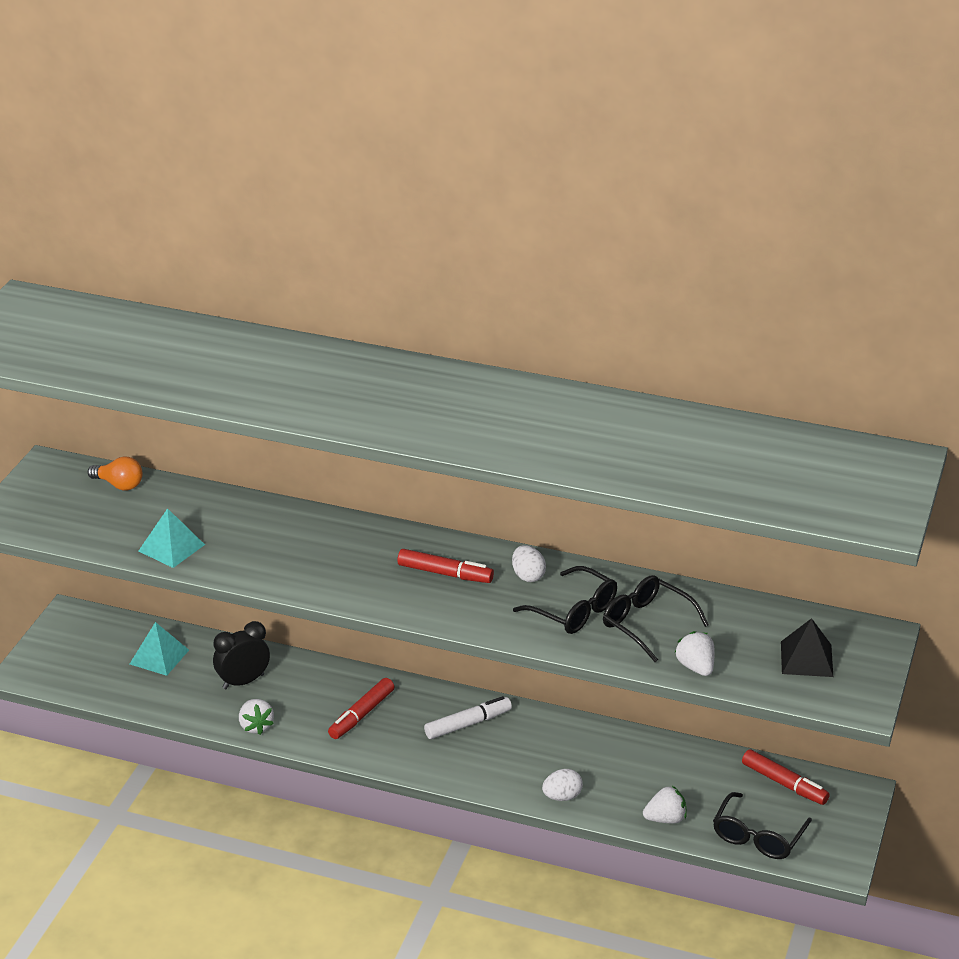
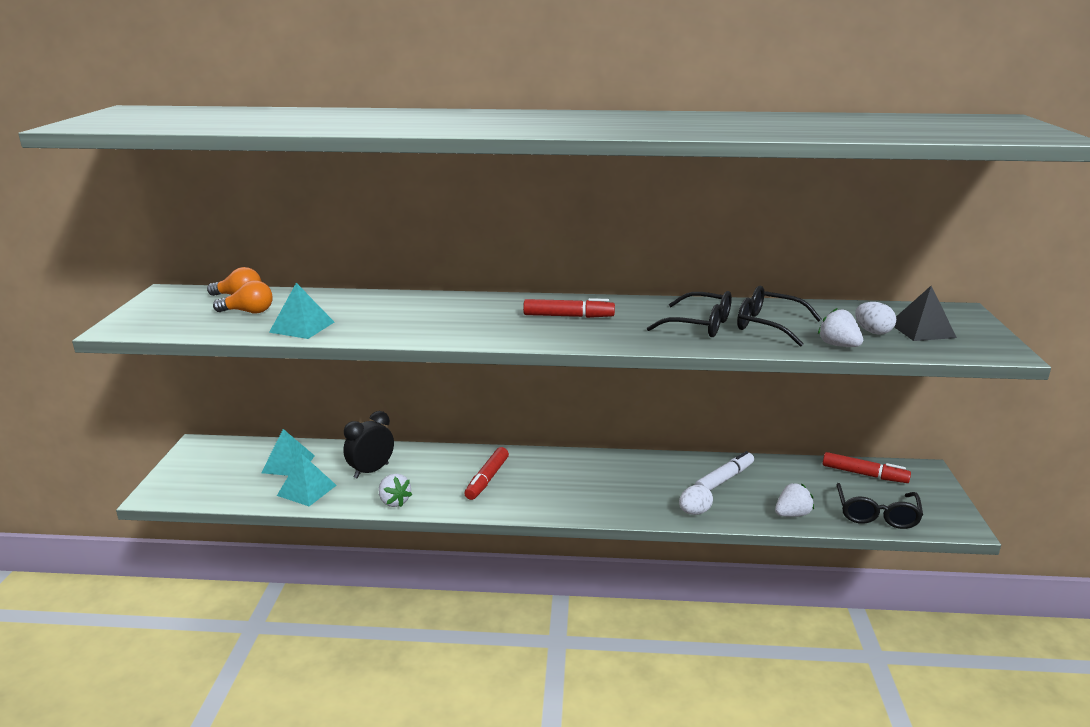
camera: 15 degrees left, 10 degrees down
(124, 513) = (248, 312): none -> orange light bulb
(171, 695) = (307, 490): none -> turquoise pyramid
(467, 724) = (582, 472): white marker -> white marker (724, 479)
(528, 576) = (641, 310): white egg -> white egg (872, 332)

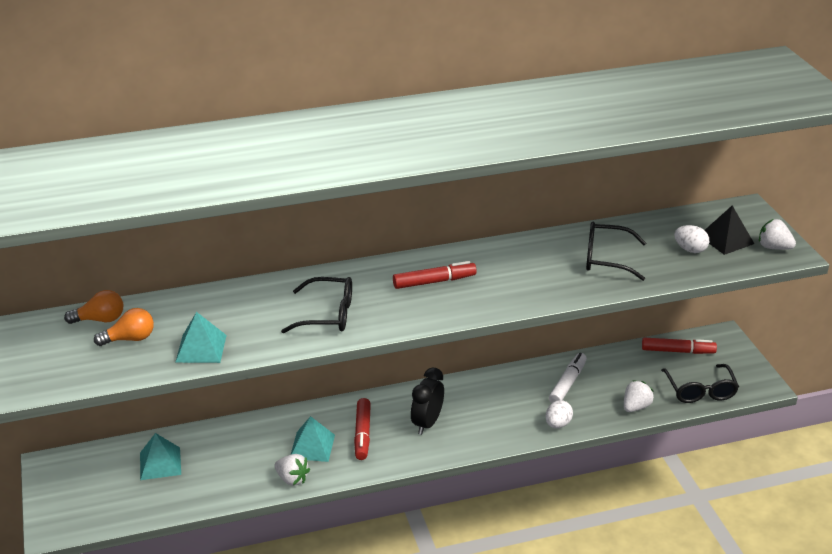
camera: 20 degrees left, 10 degrees up
(307, 490) = (200, 487): turquoise pyramid -> turquoise pyramid (312, 446)
(371, 471) = (248, 451): black clock -> black clock (427, 423)
(699, 325) = (550, 270): black glasses -> black glasses (327, 314)
(838, 345) = (670, 272): white strawberry -> white strawberry (773, 247)

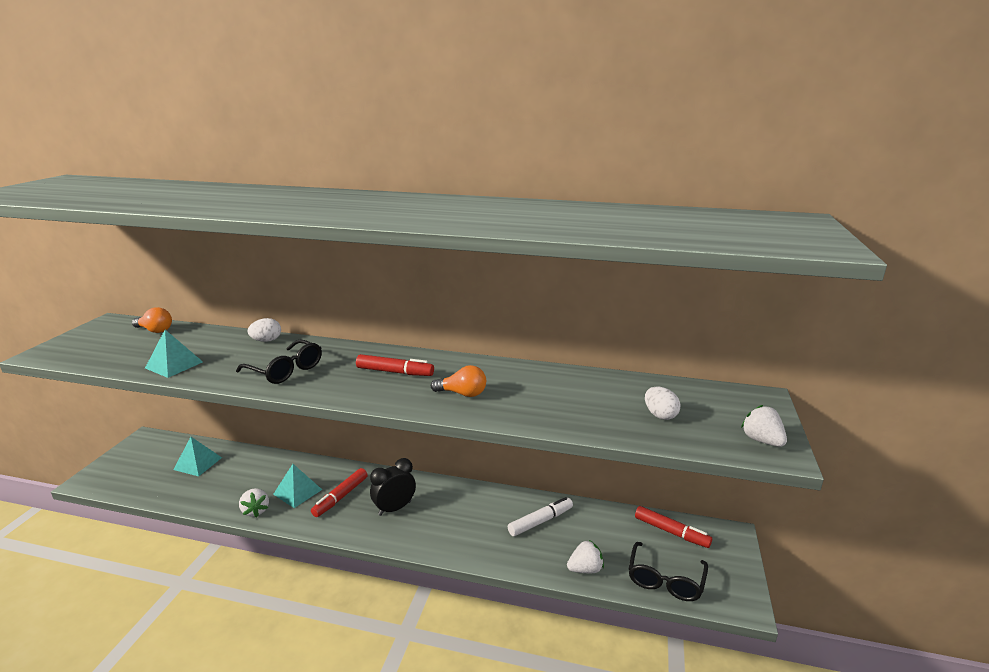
camera: 30 degrees right, 10 degrees down
(130, 339) = (148, 346): orange light bulb -> orange light bulb (462, 393)
(557, 424) = (498, 554): white egg -> white egg (266, 340)
(607, 259) = (565, 398): black glasses -> none
(726, 239) = (710, 417): black pyramid -> none

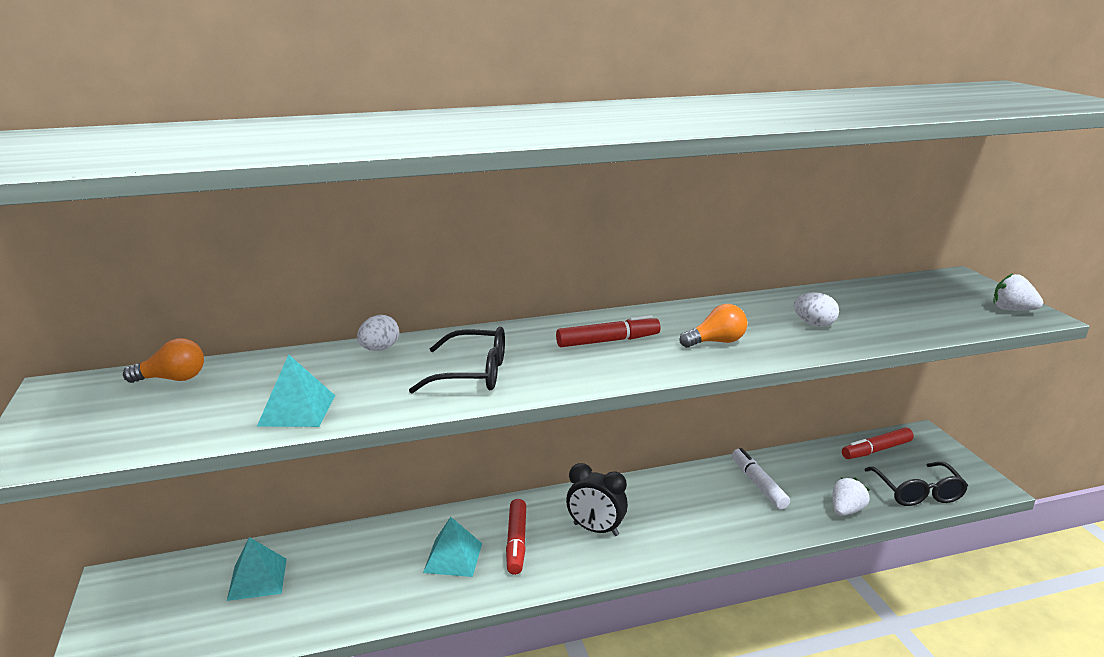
camera: 30 degrees left, 0 degrees up
(256, 510) = (424, 599): white strawberry -> none
(394, 508) = (596, 529): black clock -> black clock turned 90 degrees counterclockwise
(540, 521) = (758, 484): white marker -> white marker turned 45 degrees counterclockwise
(660, 415) = (912, 312): white egg -> white egg (814, 324)
(671, 532) = (876, 450): red marker -> red marker turned 150 degrees clockwise

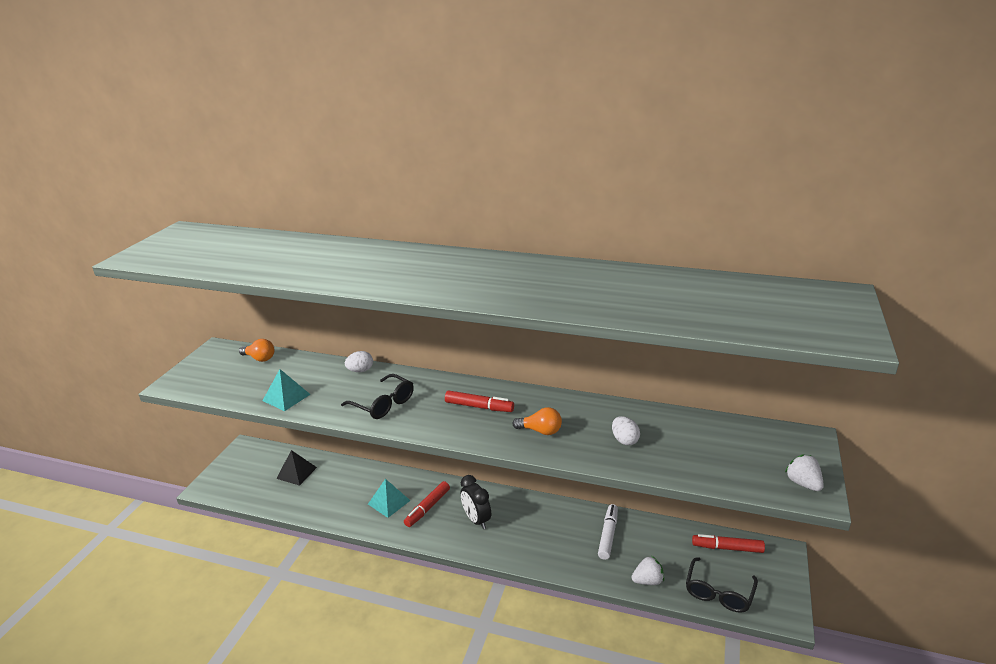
camera: 35 degrees right, 5 degrees up
(257, 579) = (296, 473): turquoise pyramid -> black pyramid

